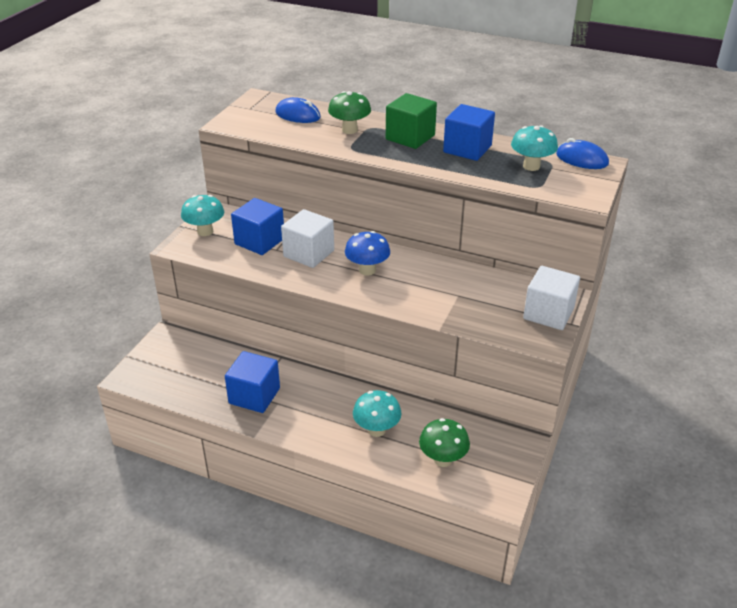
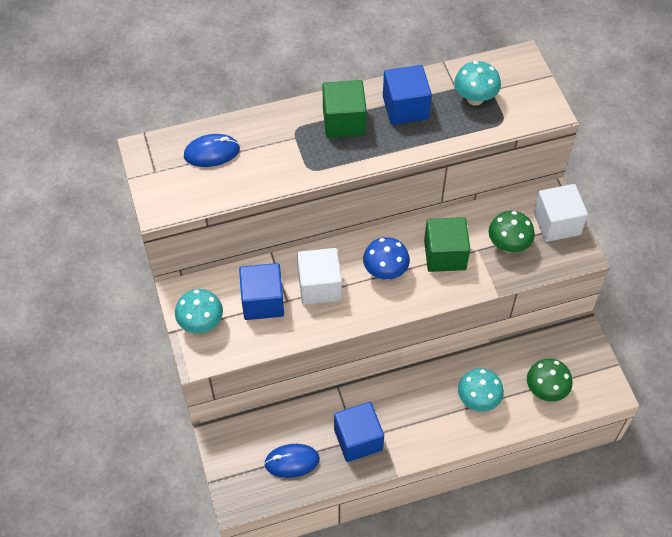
camera: 40 degrees left, 20 degrees up
(349, 130) = (282, 144): green mushroom -> green mushroom (508, 245)
(426, 284) = (445, 255): none -> green cube
(581, 159) = (503, 64): blue mouse -> blue mouse (292, 461)

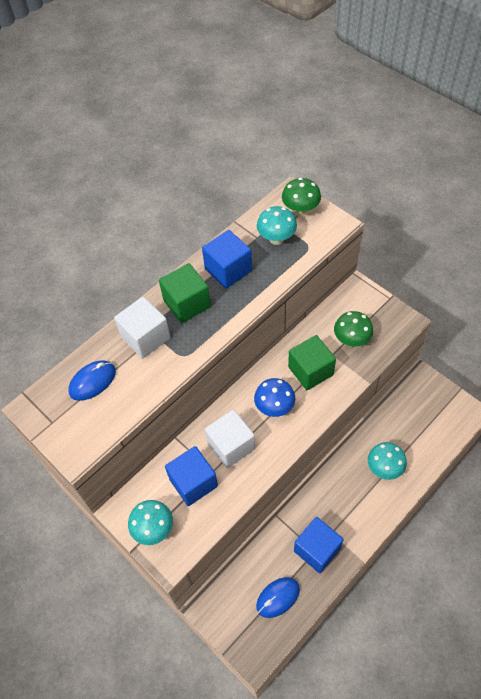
camera: 25 degrees left, 0 degrees up
(545, 390) = (425, 435): green mushroom -> green mushroom (300, 210)
(556, 223) = (374, 306): white cube -> white cube (145, 337)

